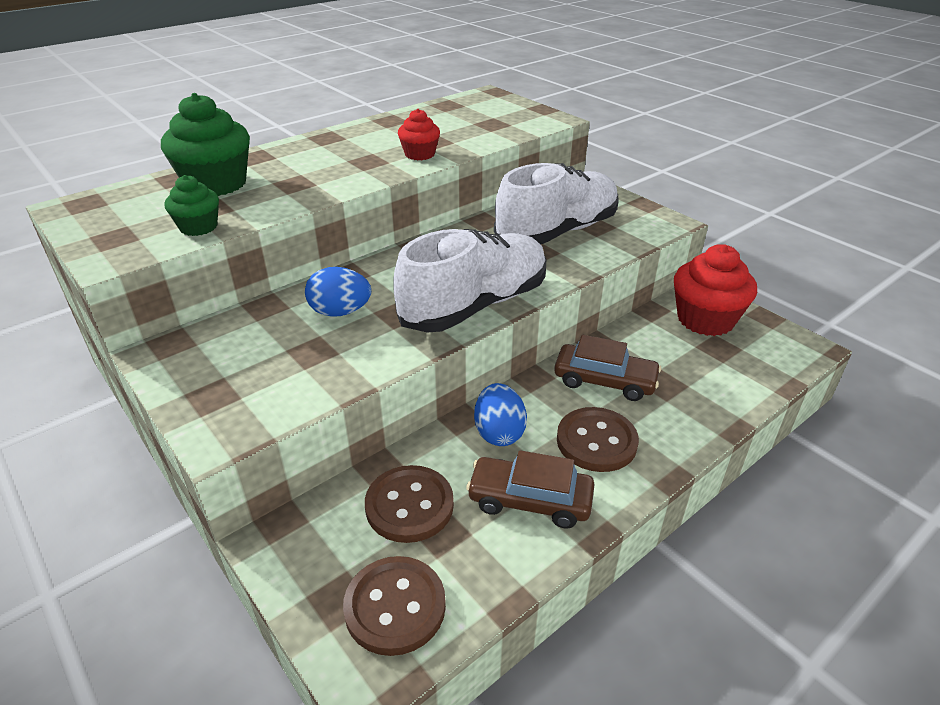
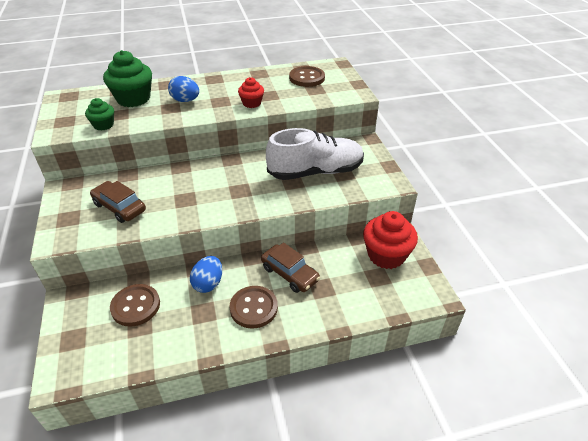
camera: 25 degrees right, 5 degrees up
(340, 312) = (158, 189): blue egg -> blue egg (185, 100)
(395, 607) = (92, 353): brown button -> brown button (307, 78)
(475, 305) = (227, 207): white shoe -> none
(530, 500) = (193, 327): brown car -> brown car (119, 207)

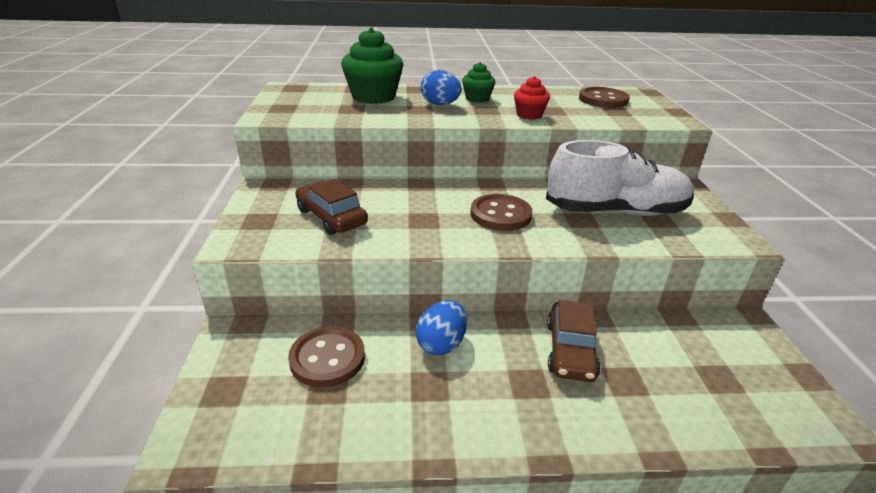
camera: 10 degrees right, 10 degrees down
(103, 125) = (331, 115): green cupcake -> green cupcake (477, 99)
(253, 308) = (511, 392): brown button -> brown button (500, 214)
(290, 274) = (570, 350): brown car -> brown car turned 45 degrees clockwise
(386, 255) = (729, 348): red cupcake -> none

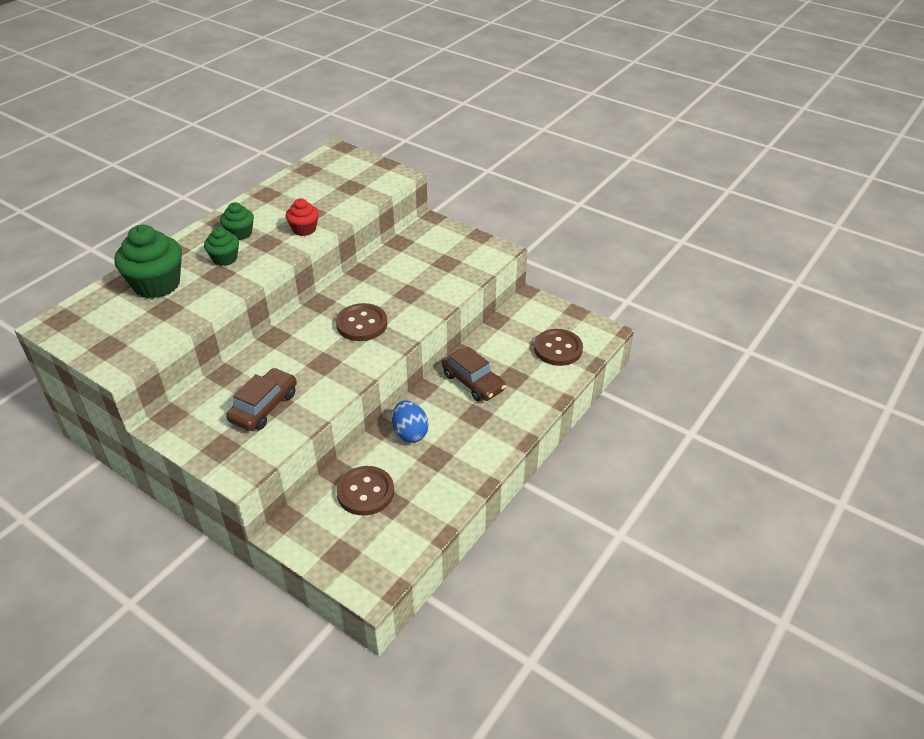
camera: 50 degrees left, 10 degrees up
(331, 217) = (264, 407): brown car -> brown car turned 120 degrees clockwise
(440, 104) = (225, 259): blue egg -> green cupcake
(603, 100) = (326, 178): brown button -> brown button (558, 349)
(615, 211) = (419, 273): white shoe -> none

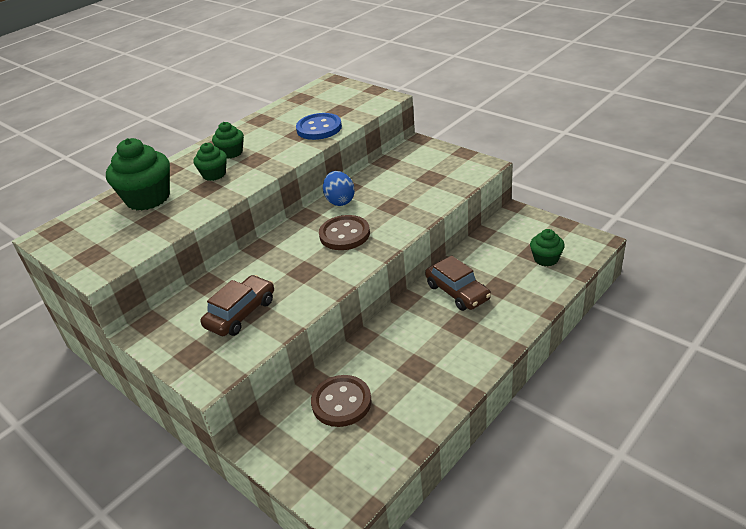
camera: 10 degrees right, 5 degrees down
(304, 229) = (292, 147): red cupcake -> none
(331, 208) = (319, 128): none -> blue button
(410, 433) = (391, 342): blue egg -> blue egg (340, 201)
(558, 349) = (546, 259): brown button -> green cupcake

